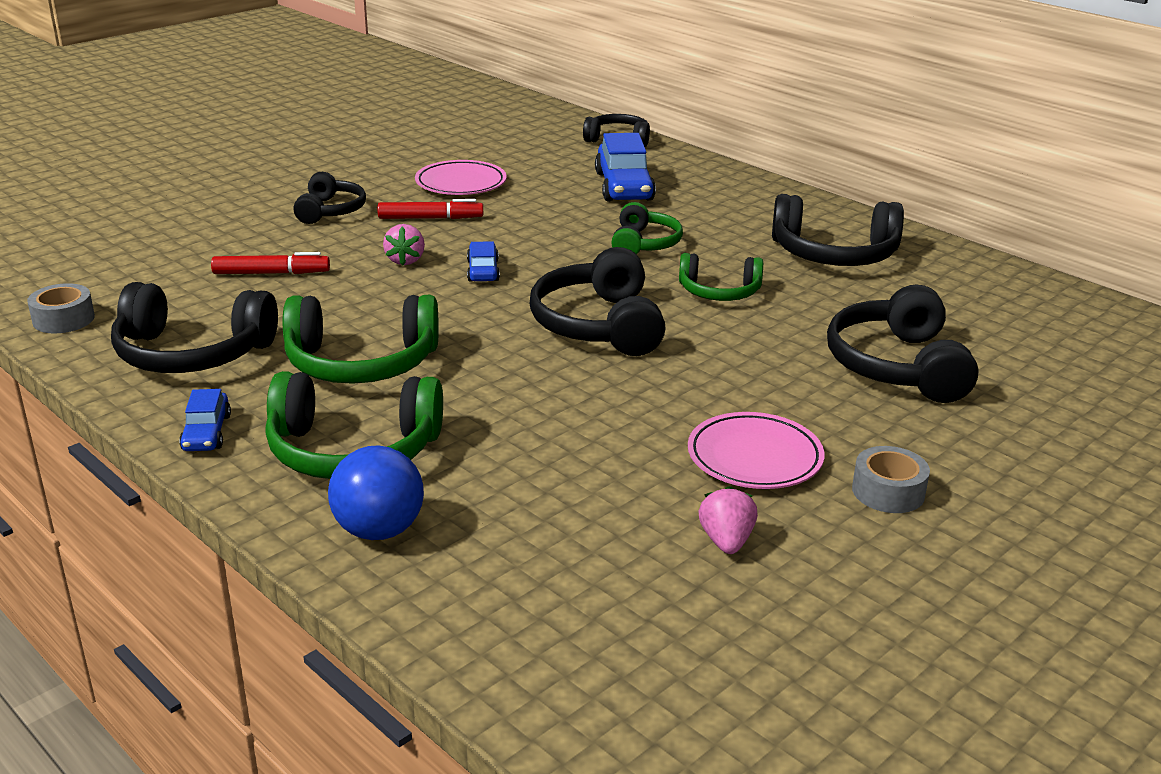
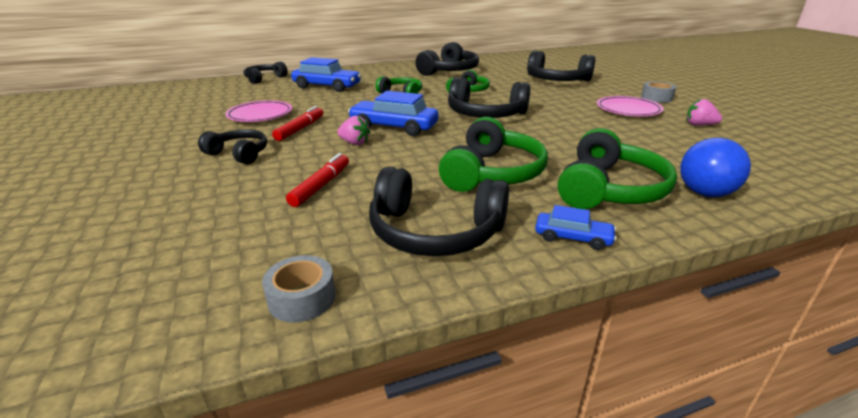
camera: 65 degrees left, 0 degrees up
(192, 353) = (435, 231): black headphones -> black headphones turned 75 degrees clockwise
(483, 271) = (394, 127): blue car -> blue car, size x1.85

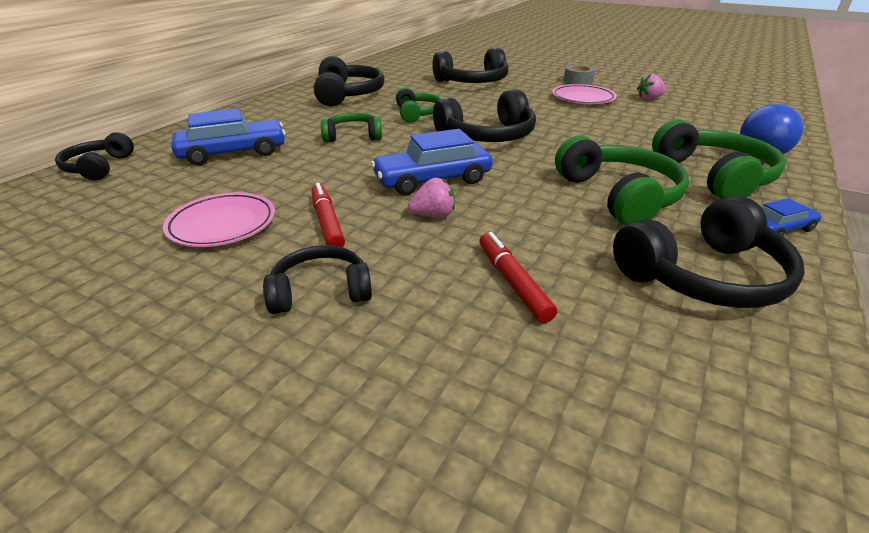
camera: 40 degrees left, 5 degrees up
(302, 298) = (770, 413): grey tape -> none

